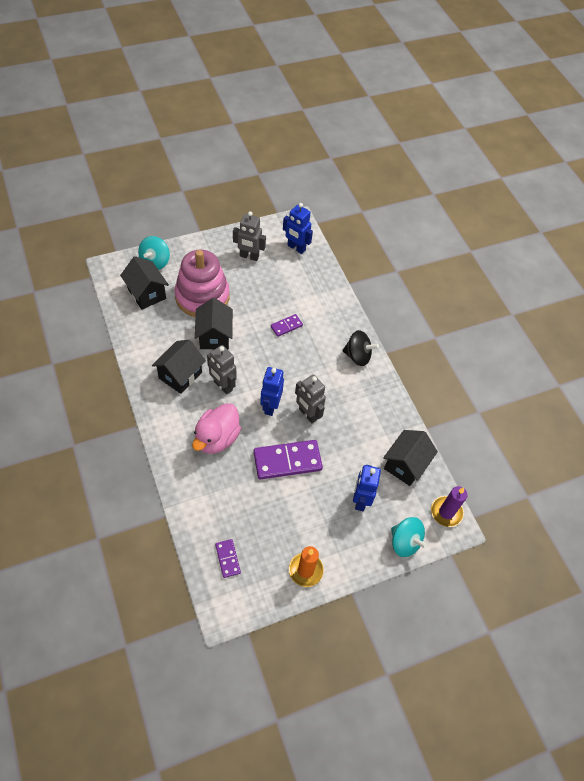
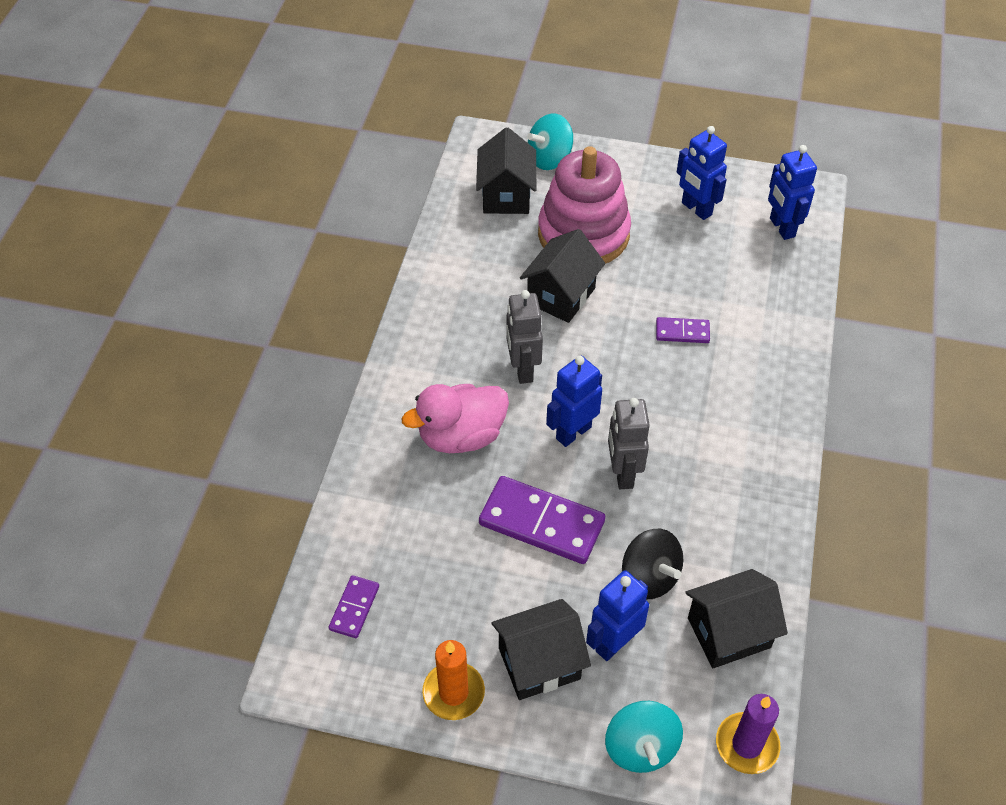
camera: 40 degrees right, 5 degrees down
(180, 375) = (473, 325): black house -> black house (539, 663)
(249, 256) = (696, 209): grey robot -> blue robot
(358, 356) = (768, 429): black spinning top -> black spinning top (649, 577)

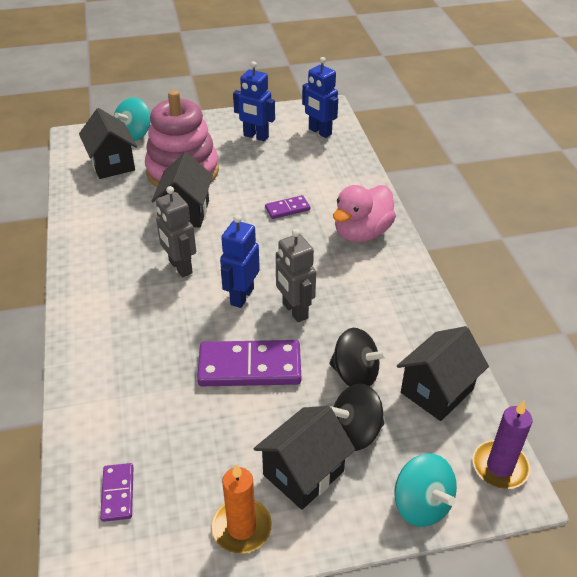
camera: 25 degrees left, 10 degrees down
(461, 436) = (152, 328): pink duck -> pink duck (362, 233)
(614, 643) = (355, 432): blue robot -> black spinning top

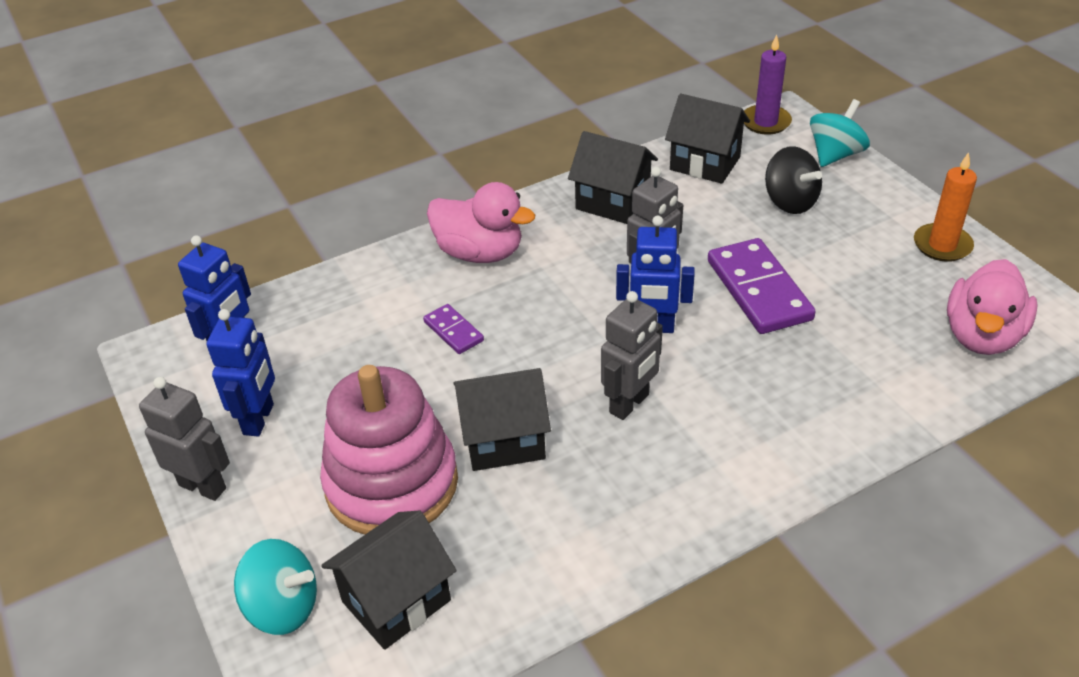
camera: 105 degrees left, 0 degrees up
(117, 493) = (982, 336): purple domino -> pink duck
(221, 119) = (203, 486): none -> grey robot
(303, 473) = (858, 223): black house -> black house (612, 202)
(355, 374) = (718, 215): black spinning top -> none

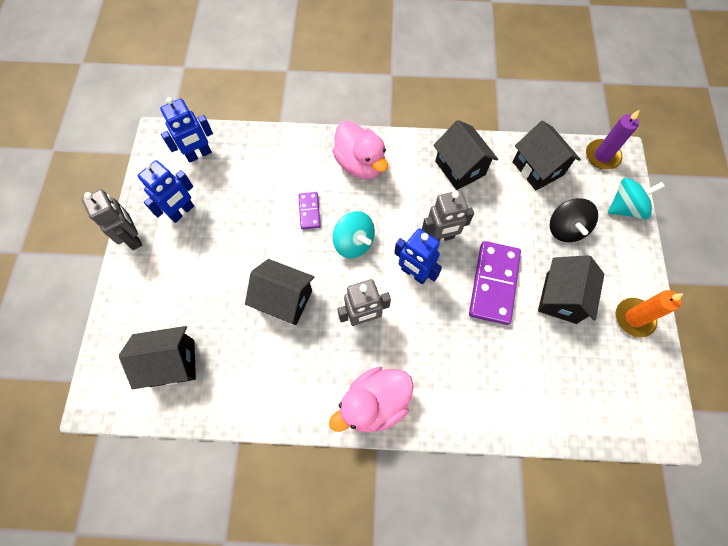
camera: 30 degrees right, 25 degrees up
(283, 607) = (124, 332): turquoise spinning top -> turquoise spinning top (354, 242)
(392, 483) = (215, 292): pink stacking toy -> none
(847, 266) = (561, 298): none -> black house
(982, 336) = (599, 399): pink duck -> pink duck (374, 403)

